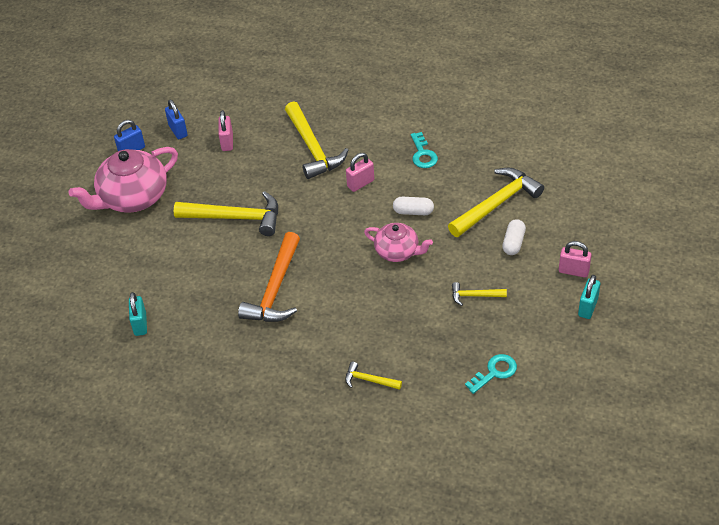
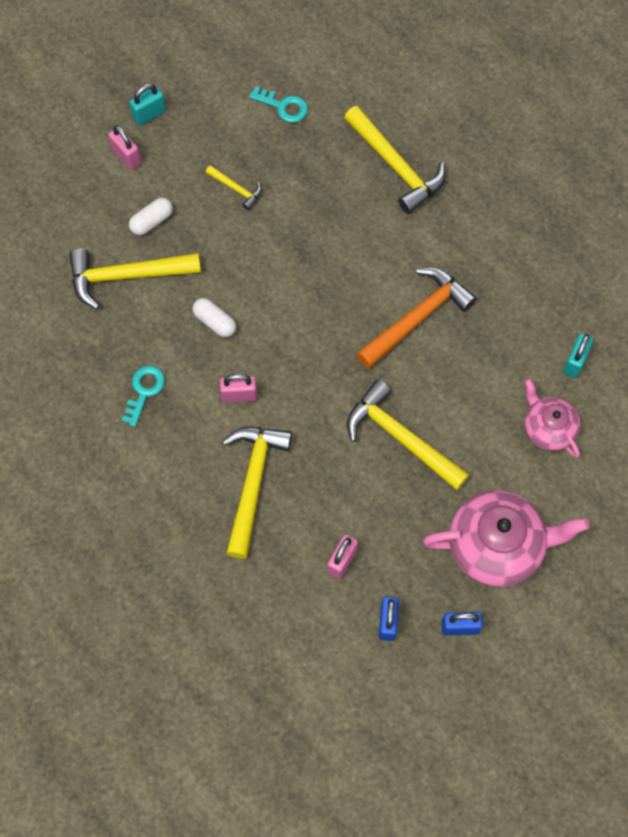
camera: 150 degrees left, 20 degrees up
(369, 380) = (396, 166): yellow hammer -> yellow hammer, size x2.06
(398, 251) = (267, 284): pink teapot -> pink teapot (548, 428)
(494, 372) = (283, 106): turquoise key -> turquoise key turned 150 degrees counterclockwise

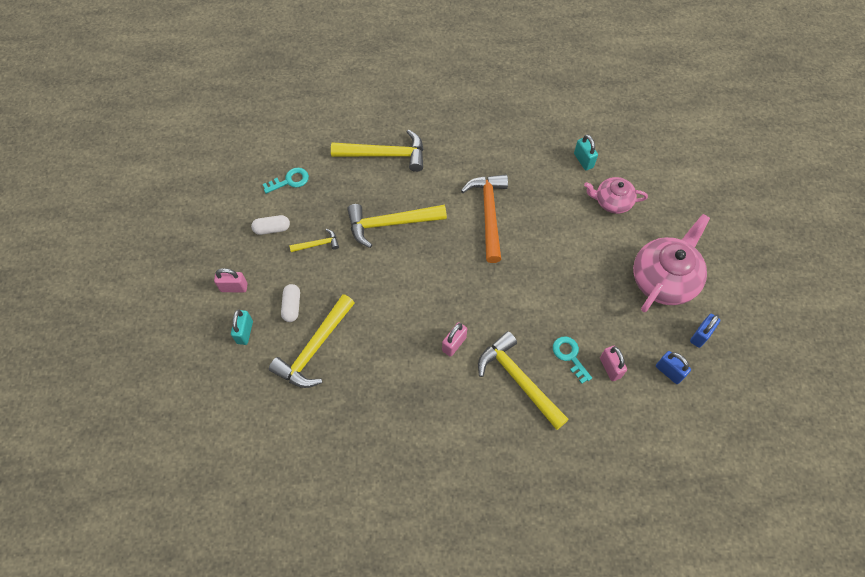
camera: 50 degrees left, 5 degrees down
(144, 391) = (402, 397): turquoise key -> turquoise key (570, 356)
(149, 114) = (219, 254): turquoise padlock -> turquoise padlock (245, 332)
(215, 322) = (393, 321): white capsule -> white capsule (272, 229)
(400, 437) = (556, 278): yellow hammer -> yellow hammer (390, 223)

